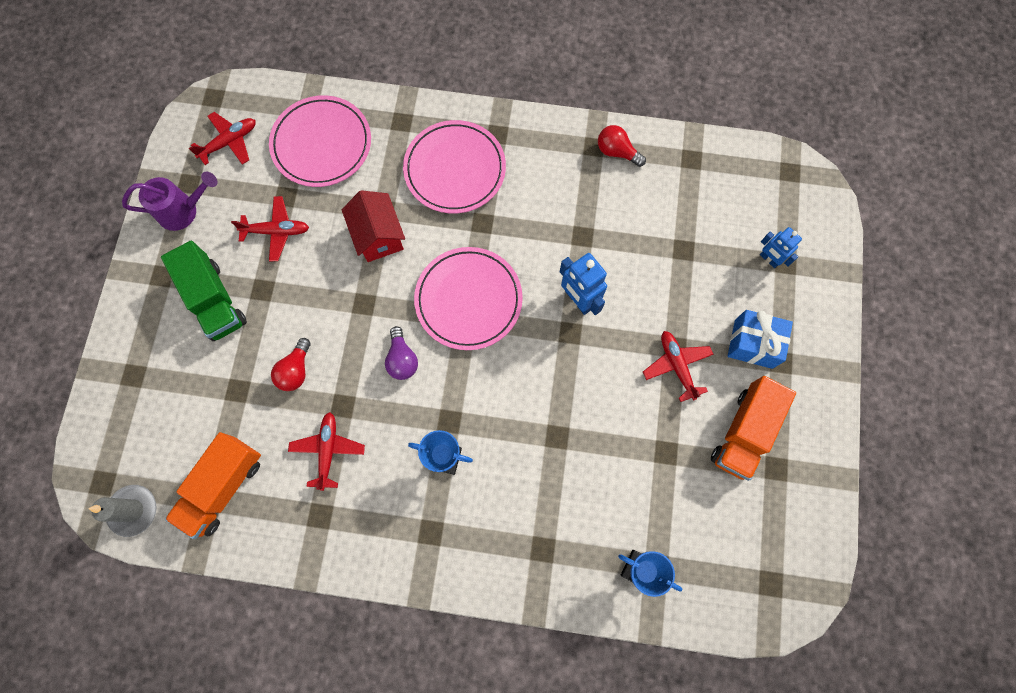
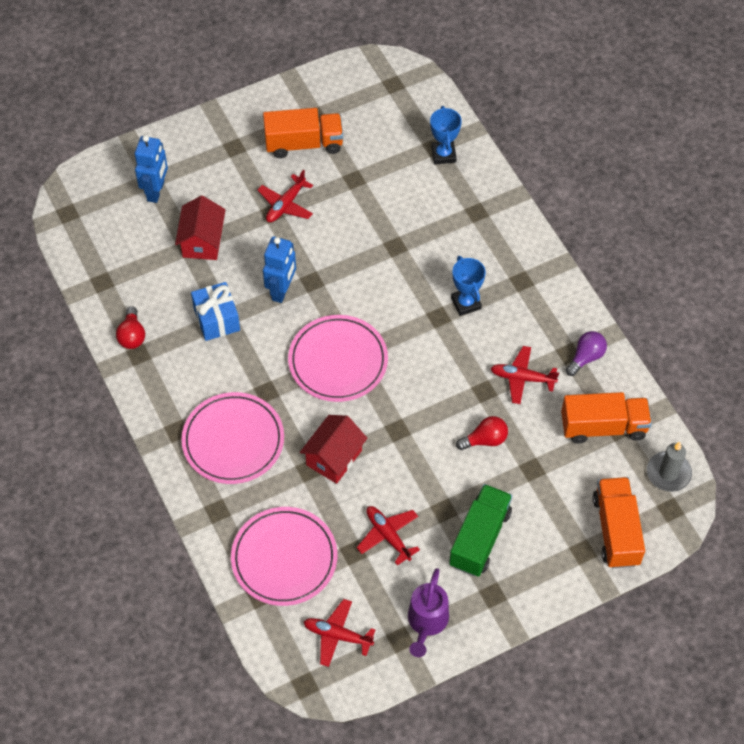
camera: 125 degrees left, 15 degrees down
(125, 418) = (616, 530): none -> orange truck
(183, 211) = (426, 623): purple watering can -> purple watering can turned 120 degrees counterclockwise
(328, 450) = (522, 378): red plane -> red plane turned 45 degrees clockwise
(402, 359) = (419, 375): purple light bulb -> purple light bulb (586, 357)
(681, 265) = (202, 241): none -> red house
(753, 344) = (233, 169): blue gift -> blue gift (217, 319)
(769, 259) = (156, 191): blue robot -> blue robot, size x1.53

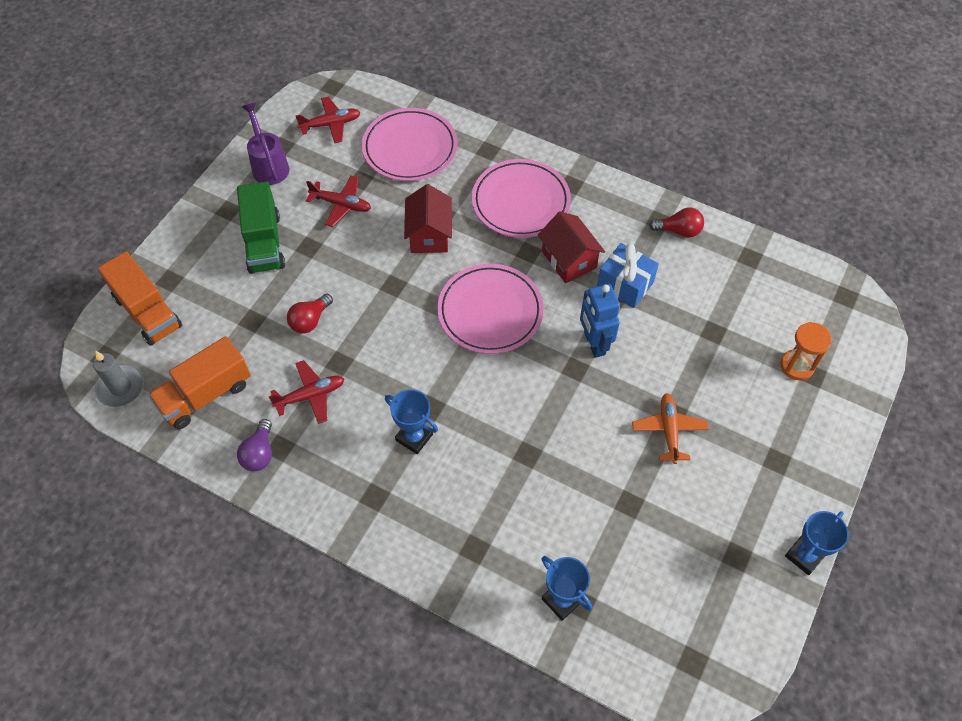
camera: 145 degrees right, 0 degrees up
(132, 335) = (679, 231): red light bulb -> red light bulb turned 135 degrees clockwise
(156, 191) = (797, 366): blue robot -> orange hourglass
(202, 241) = (706, 345): red house -> red house (569, 260)
(273, 92) = (804, 555): none -> blue trophy
(285, 204) = (669, 430): red plane -> orange plane
(304, 144) = (715, 512): orange truck -> none

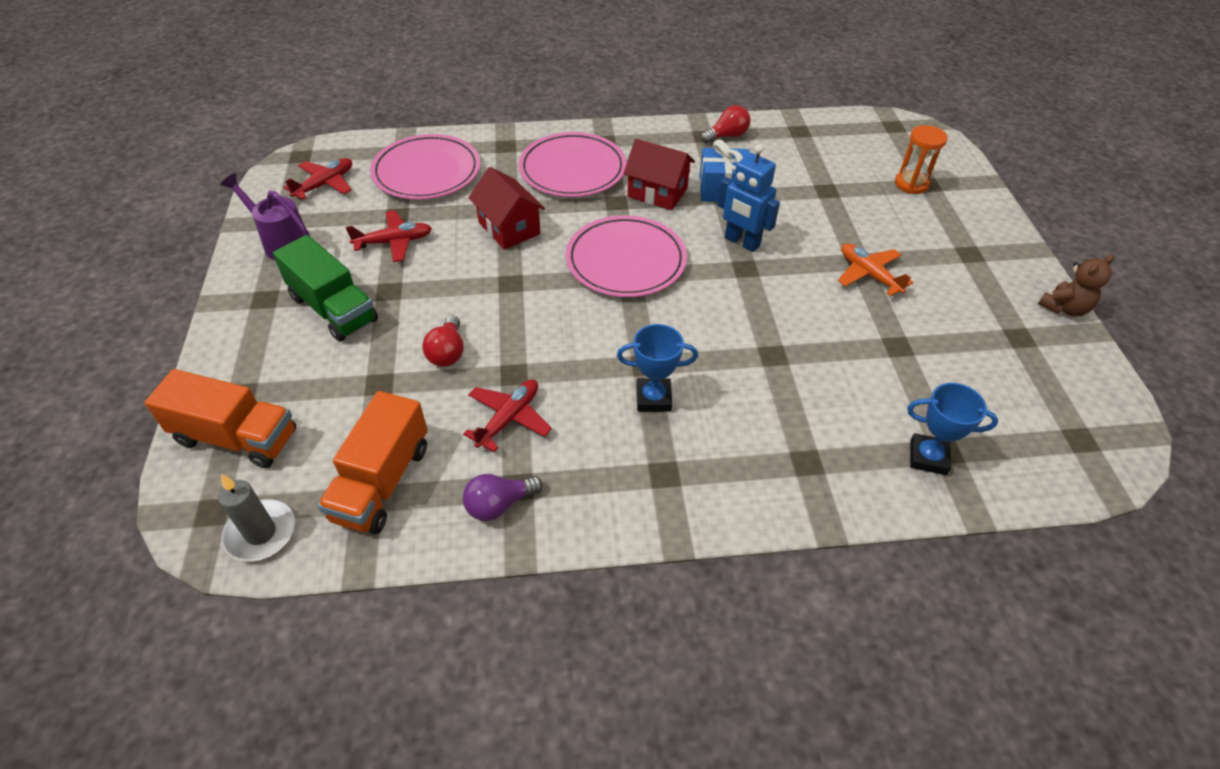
camera: 35 degrees left, 10 degrees down
(259, 453) = (499, 505): purple light bulb -> purple light bulb turned 90 degrees clockwise
(804, 555) = (1064, 308): blue trophy -> brown teddy bear

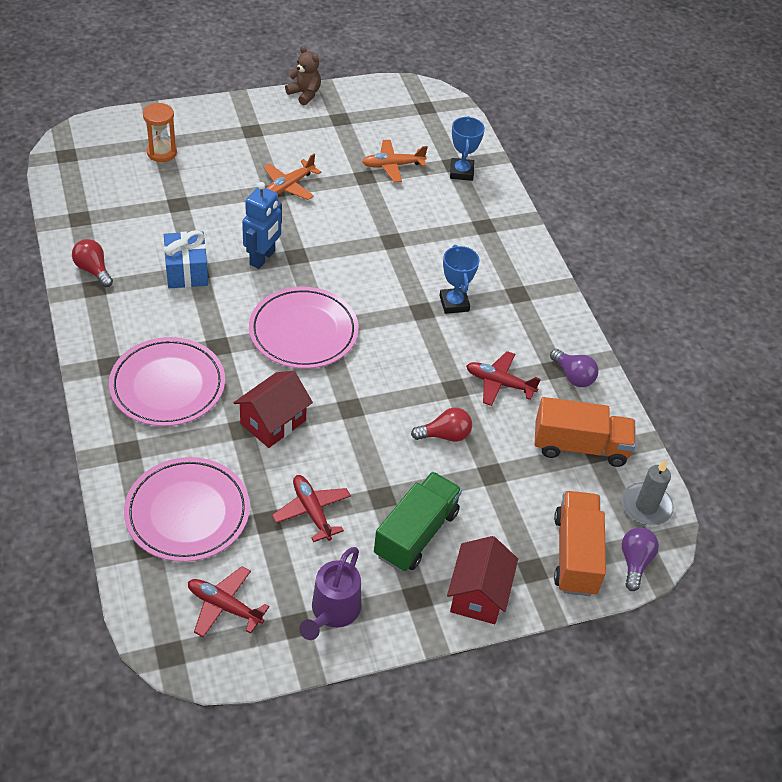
camera: 105 degrees left, 0 degrees up
(193, 495) = (634, 562): none -> purple light bulb
(657, 192) = (198, 317): red house -> red house (478, 594)
(928, 378) = (392, 165): none -> orange plane

